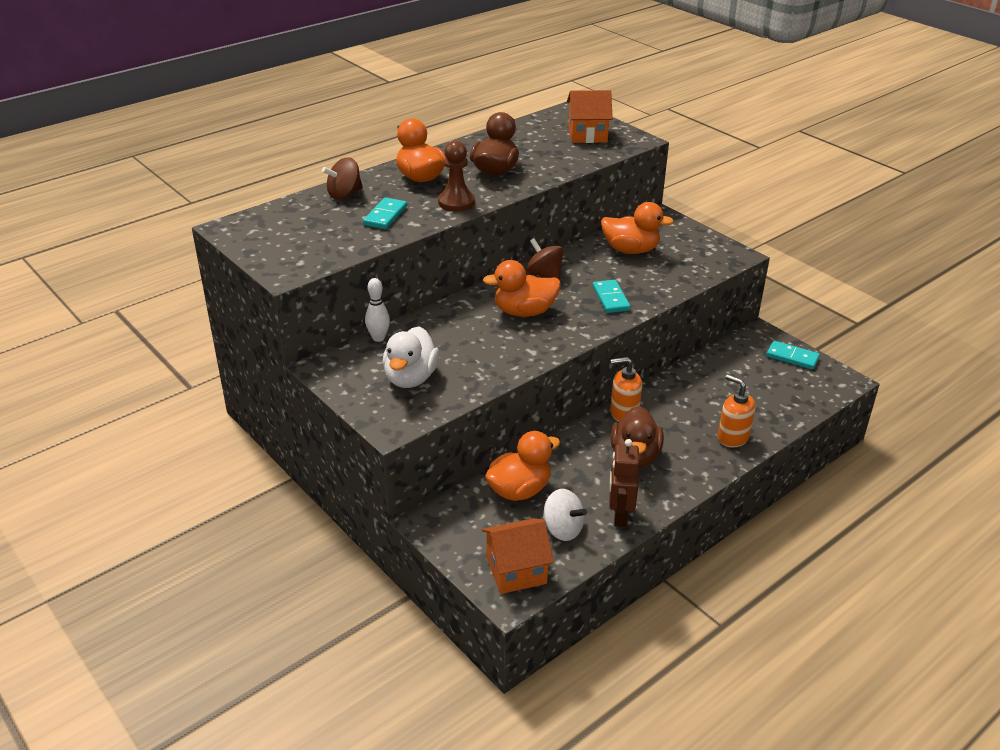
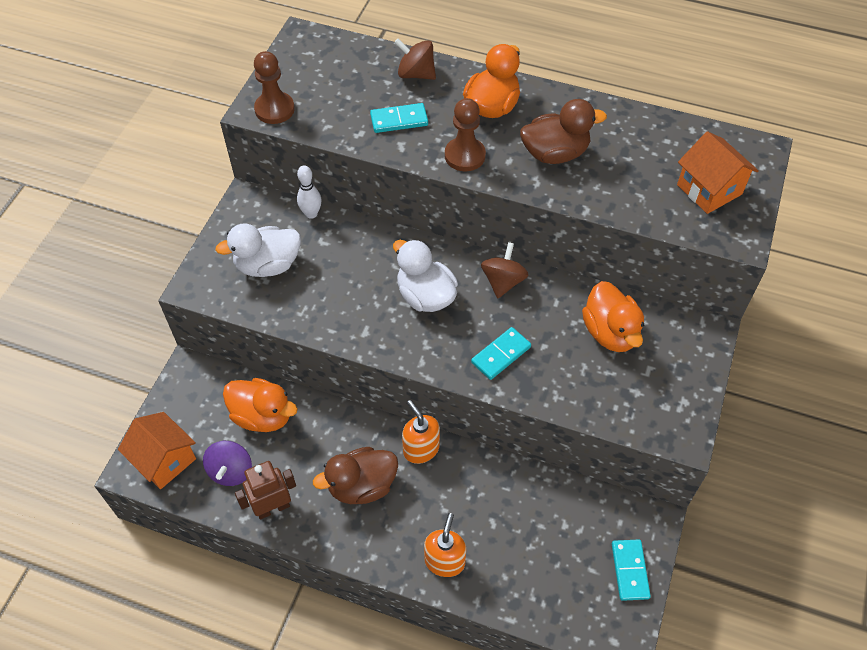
camera: 60 degrees right, 20 degrees up
(298, 265) = (274, 109): none -> brown pawn
(524, 312) = (425, 296): orange duck -> white duck
(562, 529) = (231, 471): white spinning top -> purple spinning top

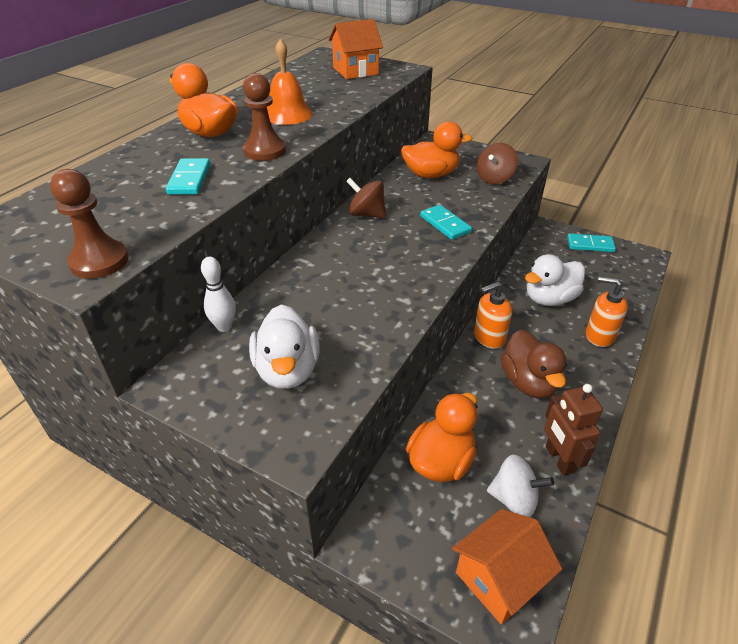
camera: 80 degrees left, 15 degrees down
(231, 471) = (514, 499): purple spinning top -> white spinning top
(416, 74) = (128, 165): brown spinning top -> brown spinning top (494, 178)
(425, 296) = (370, 257): white duck -> white duck (549, 299)
(555, 153) = (287, 114): brown duck -> orange bell

